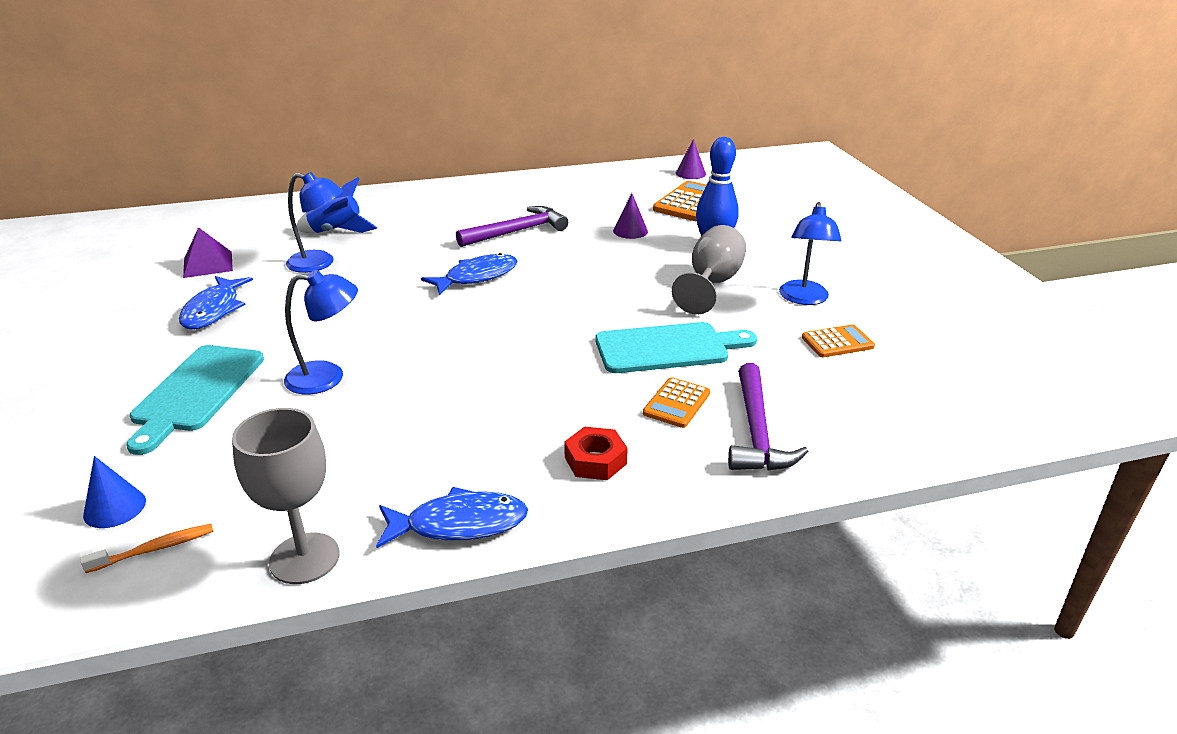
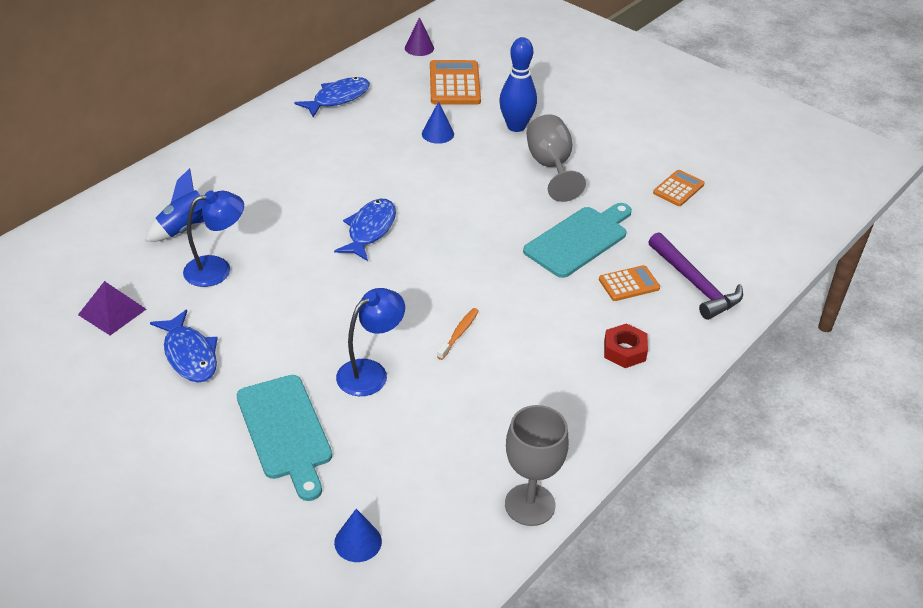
camera: 35 degrees left, 10 degrees up
(155, 549) = (427, 551): orange toothbrush -> orange toothbrush (459, 333)
(459, 524) = (594, 434): blue fish -> blue fish (338, 98)
(517, 231) = (347, 168): purple hammer -> none
(630, 231) = (437, 134): purple cone -> blue cone
(676, 403) = (629, 284): orange calculator -> orange calculator turned 105 degrees counterclockwise
(804, 299) = (625, 157): blue lamp -> none

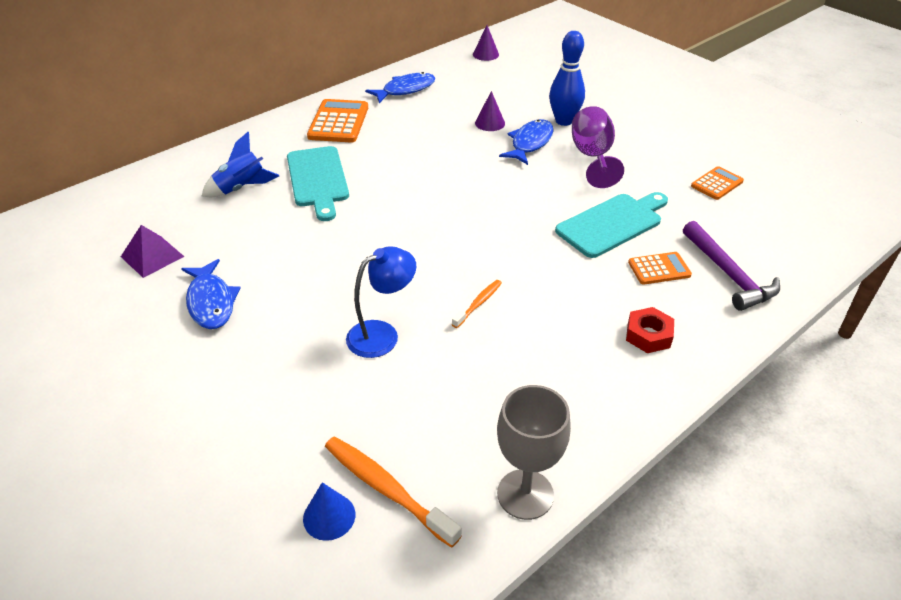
camera: 10 degrees right, 0 degrees up
(217, 269) = (260, 225): blue lamp -> none
(285, 431) = (283, 387): turquoise cutting board -> turquoise cutting board (318, 180)
(370, 230) = (410, 201): blue fish -> blue fish (530, 143)
(405, 513) = (386, 489): none -> orange toothbrush
(437, 134) = (490, 123): blue cone -> purple cone
(455, 84) = (512, 84): orange calculator -> orange calculator (339, 122)
(551, 167) = (592, 157): grey goblet -> purple goblet

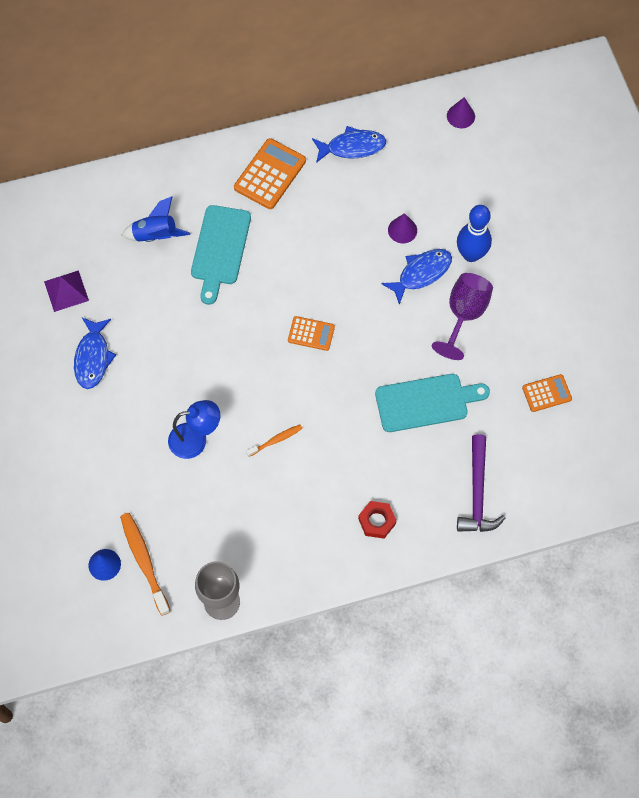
camera: 25 degrees right, 25 degrees up
(659, 269) = (429, 465): orange calculator -> orange calculator (311, 334)

